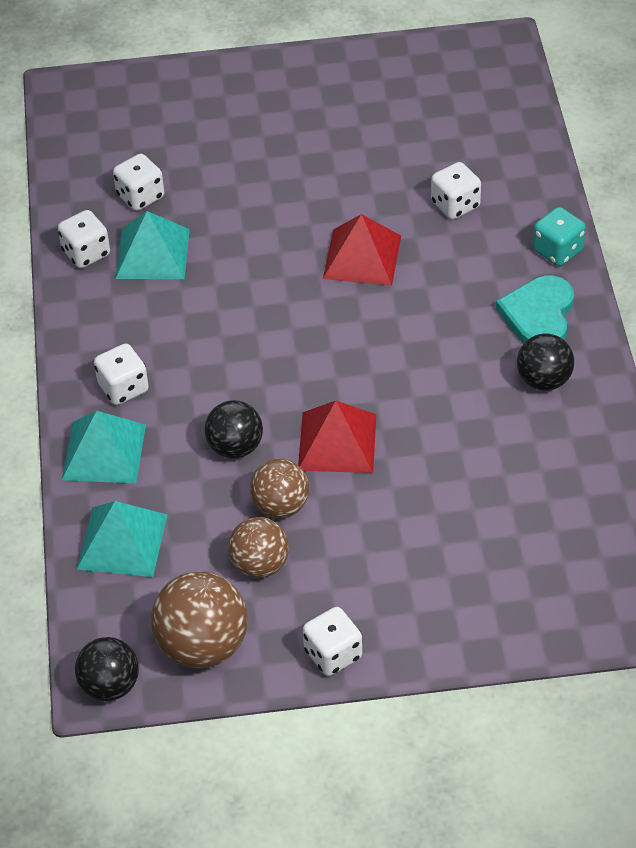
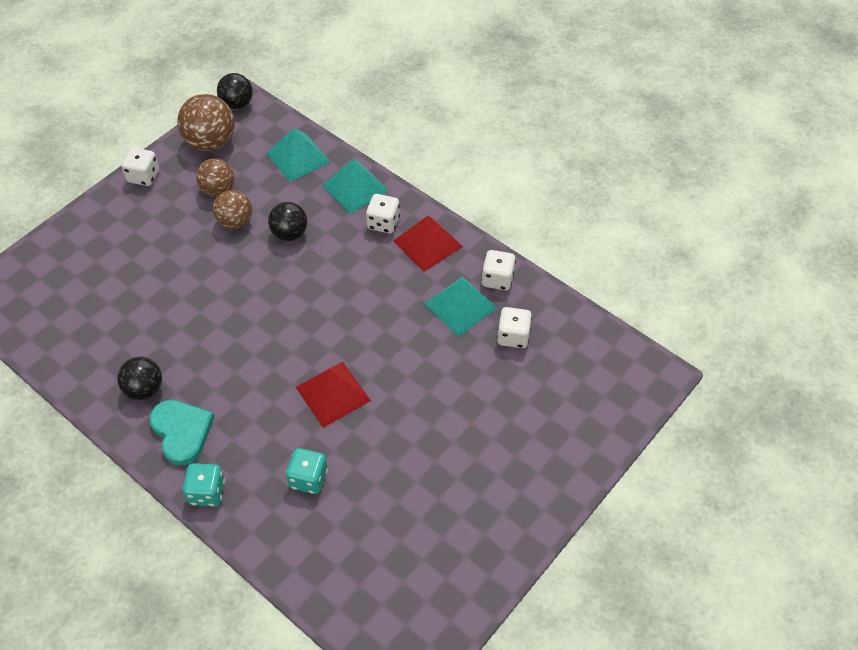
camera: 135 degrees right, 5 degrees up
(337, 442) = (237, 272): red pyramid -> red pyramid (427, 243)
(455, 205) = (308, 478): white dice -> turquoise dice

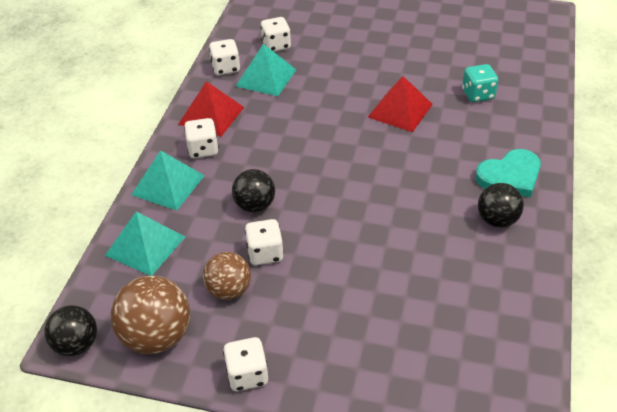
camera: 115 degrees left, 10 degrees down
(182, 432) = (510, 176): turquoise heart -> turquoise heart turned 150 degrees counterclockwise
(207, 492) = (540, 138): turquoise dice -> none
(235, 221) = (265, 253): brown ball -> white dice

